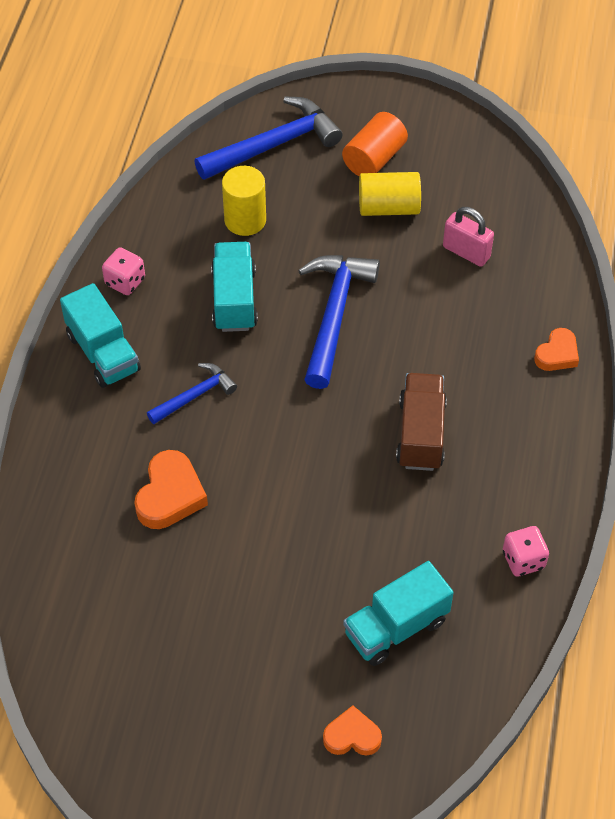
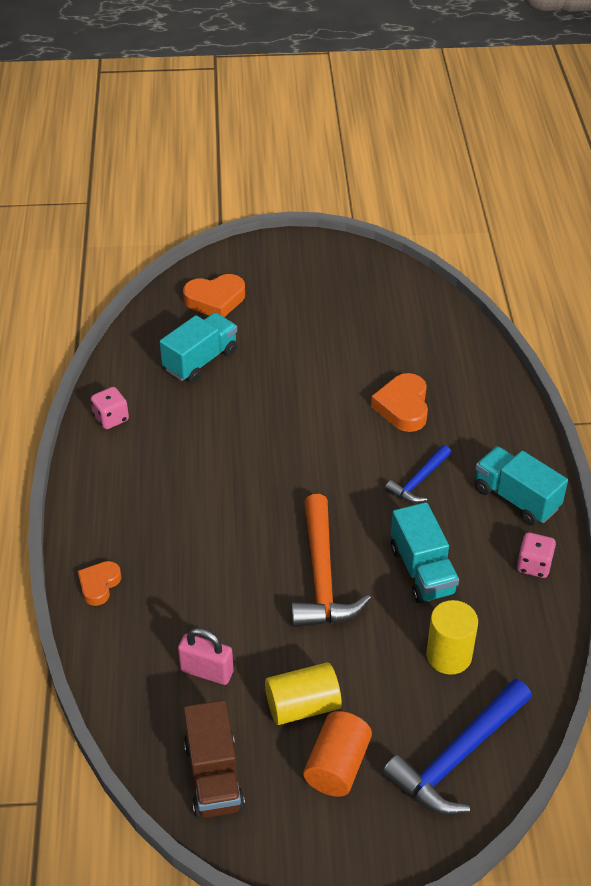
camera: 165 degrees right, 10 degrees down
(334, 315) = (322, 576): blue hammer -> orange hammer
(352, 736) = (215, 300): orange heart -> orange heart, size x1.55
(420, 434) = (213, 491): brown truck -> brown truck (214, 776)

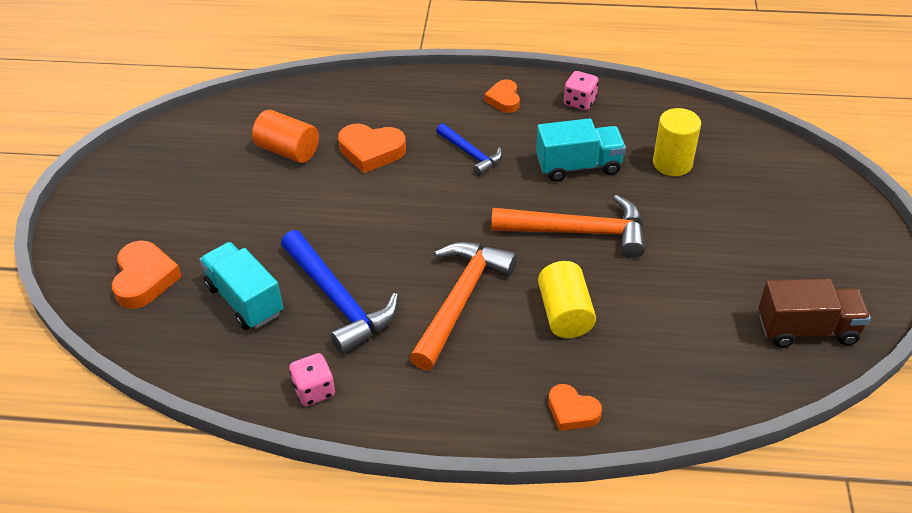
camera: 80 degrees left, 0 degrees up
(207, 671) = (689, 326): pink padlock -> none
(217, 496) = (460, 301): none -> orange hammer
(302, 706) = (727, 260): yellow cylinder -> yellow cylinder (565, 314)
(337, 765) = (788, 245): orange cylinder -> orange cylinder (288, 150)
(458, 757) = (773, 172): blue hammer -> blue hammer (338, 300)
(516, 498) = (504, 99): turquoise truck -> orange heart

